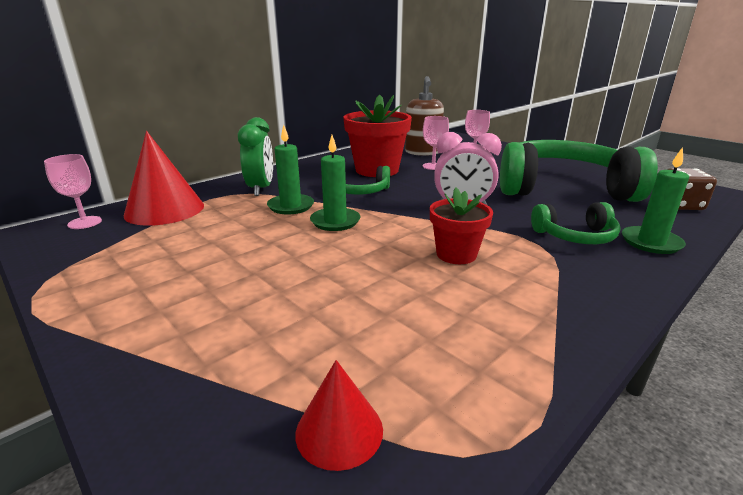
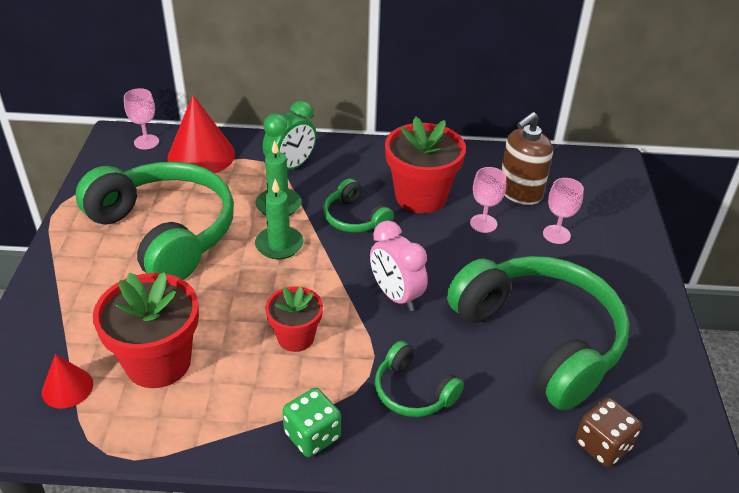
camera: 45 degrees right, 15 degrees up
(216, 259) = (165, 232): none -> green headphones
(391, 336) = (158, 362): none -> red flower pot
(593, 292) = (312, 435): none -> green dice
(651, 242) = (457, 446): green candle -> none

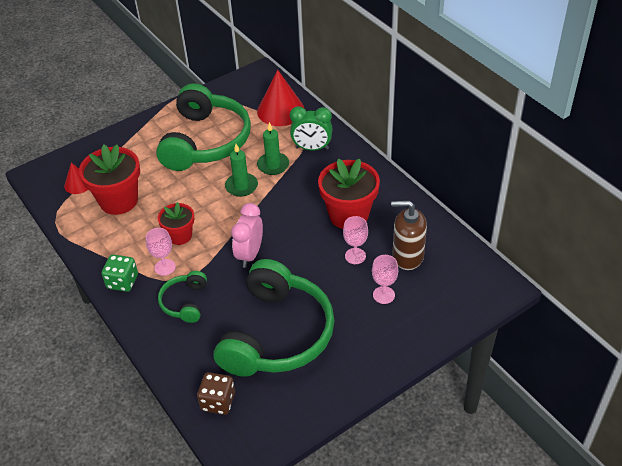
camera: 55 degrees right, 5 degrees up
(146, 142) = (267, 85): pink goblet -> pink goblet (165, 267)
(355, 218) = (296, 200): green headphones -> none

